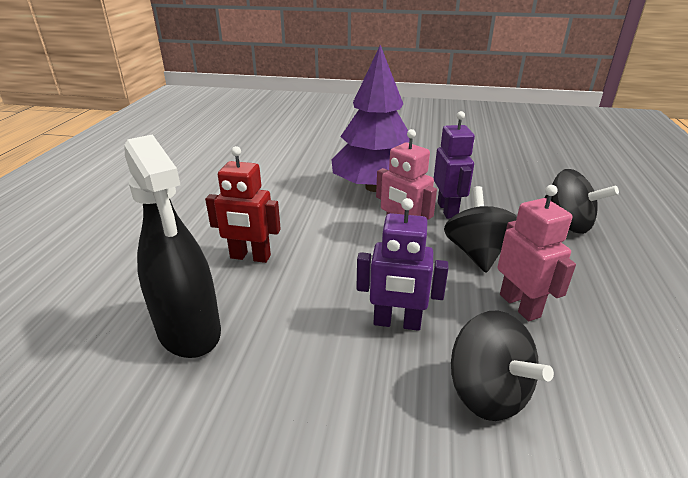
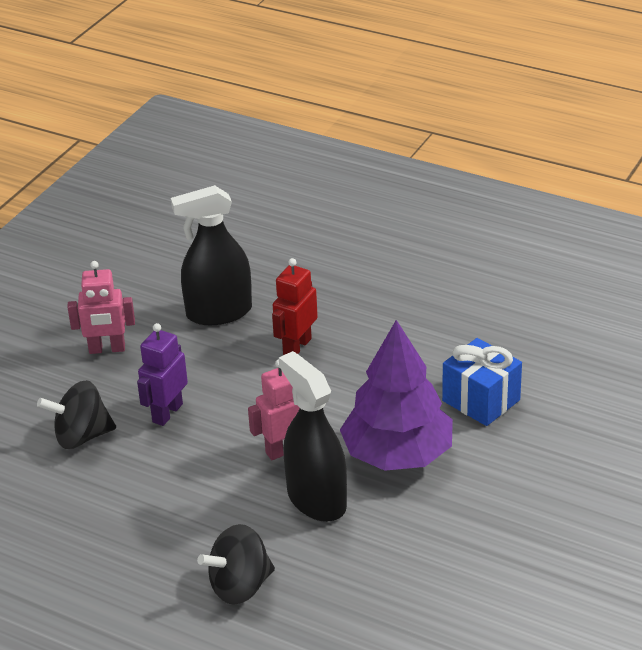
camera: 110 degrees right, 5 degrees up
(298, 167) = (481, 400): none -> blue gift
(447, 210) = (316, 499): purple robot -> black spray bottle
(476, 253) = (227, 491): black spinning top -> none
(520, 305) = (145, 488): pink robot -> pink robot (107, 349)

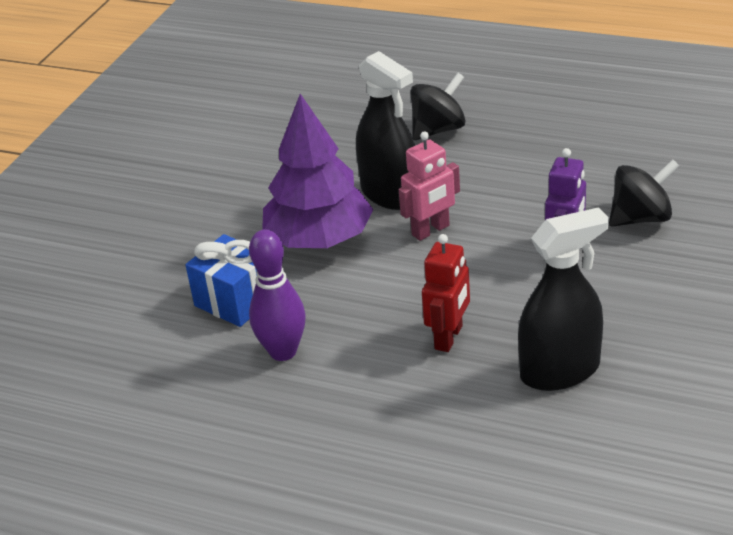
camera: 175 degrees right, 0 degrees up
(107, 349) = (672, 309): pink robot -> none
(438, 351) = (283, 351): none -> purple bowling pin

